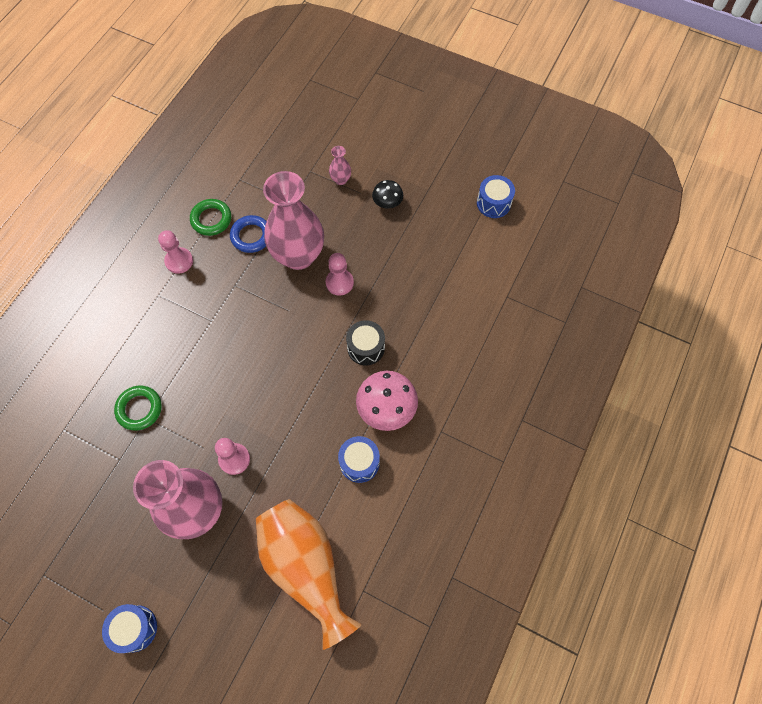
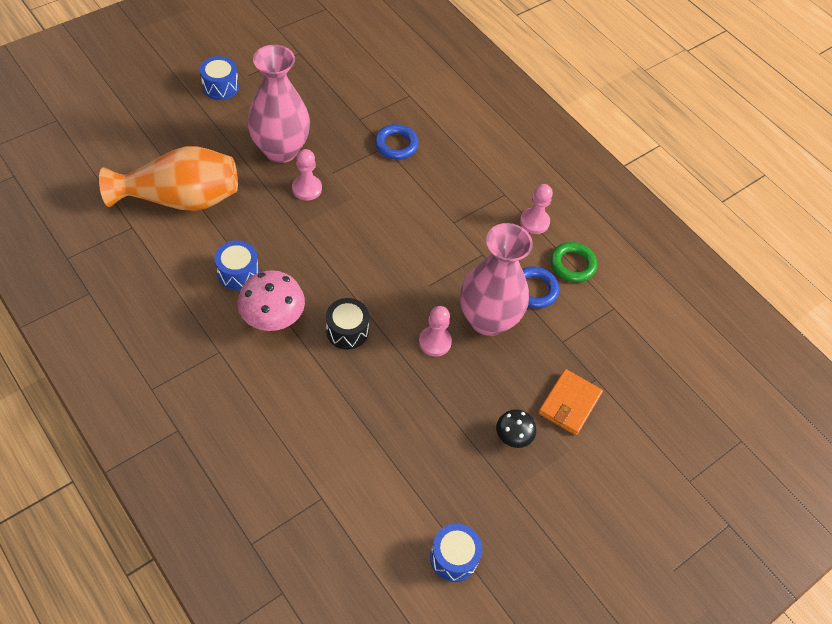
camera: 110 degrees right, 10 degrees down
(139, 409) = (396, 145): green ring -> blue ring
(340, 180) = (569, 404): pink vase -> orange wallet

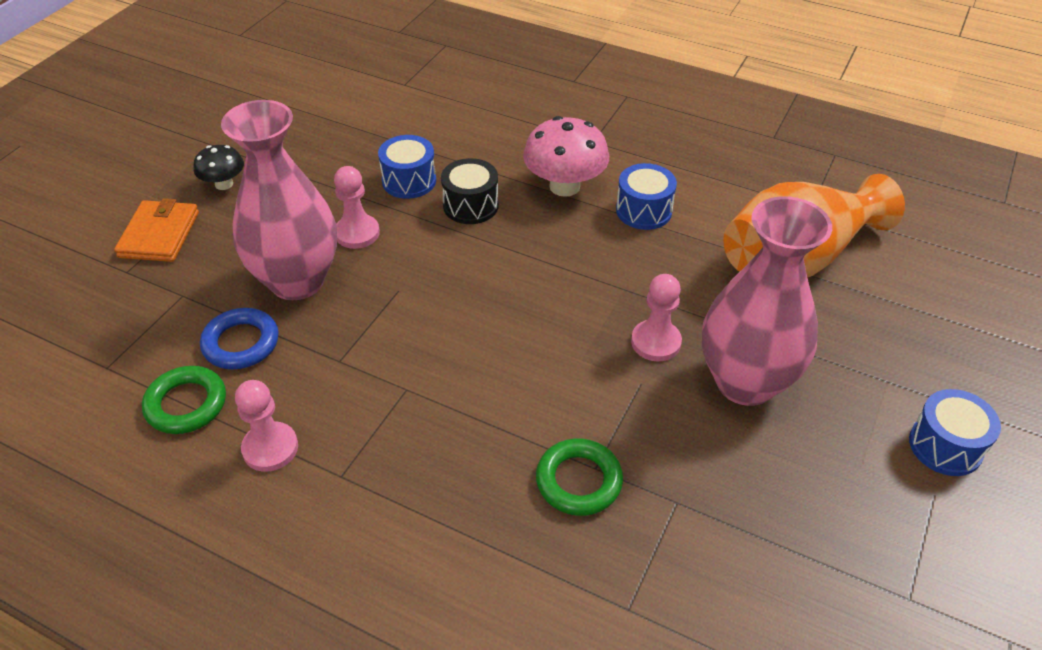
camera: 160 degrees right, 10 degrees down
(396, 145) = (578, 481): blue ring -> green ring
(454, 557) = (256, 88): blue drum -> blue drum (409, 181)

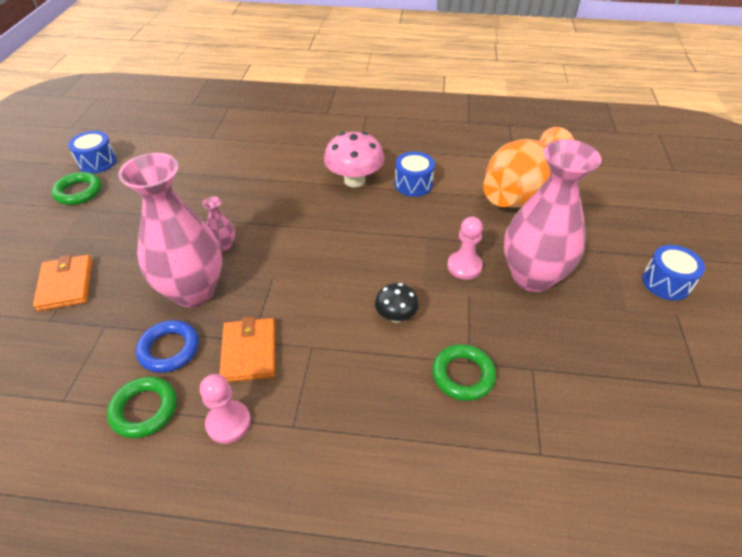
camera: 20 degrees left, 0 degrees up
(217, 122) = (78, 192): none -> green ring
(224, 184) = (104, 235): black mushroom -> black mushroom (396, 316)
(329, 373) = (249, 352): none -> orange wallet
(357, 233) = (224, 246): pink pawn -> pink vase
(409, 181) = (245, 201): blue drum -> blue drum (97, 162)
(470, 205) = (297, 207): black drum -> none

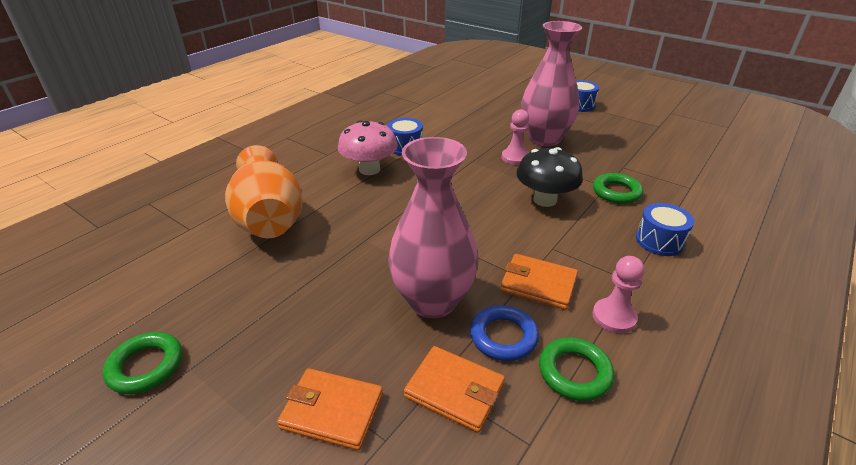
camera: 60 degrees left, 10 degrees down
(97, 162) = (101, 334): blue drum -> blue drum (659, 241)
(101, 339) = (455, 390): none -> orange wallet
(224, 246) = (383, 264): pink vase -> none
(396, 316) = (545, 200): black mushroom -> black mushroom, size x1.72
(521, 191) = (459, 113): orange vase -> orange vase (269, 218)

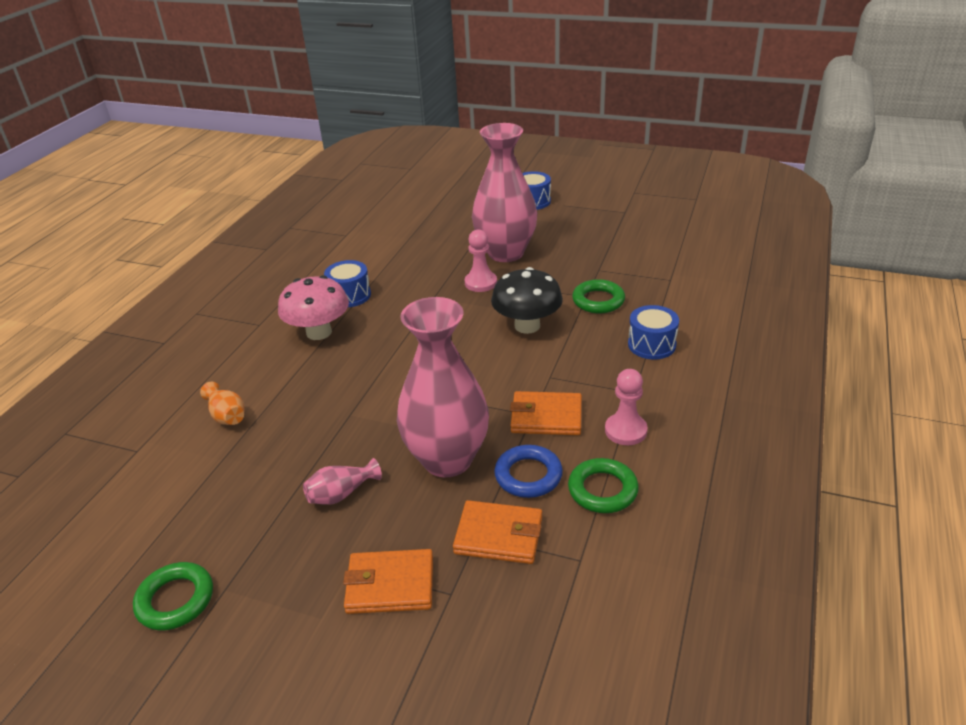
camera: 15 degrees left, 0 degrees up
(269, 218) = (227, 415): orange vase -> orange vase, size x0.41
(328, 308) = (341, 494): none -> pink vase

